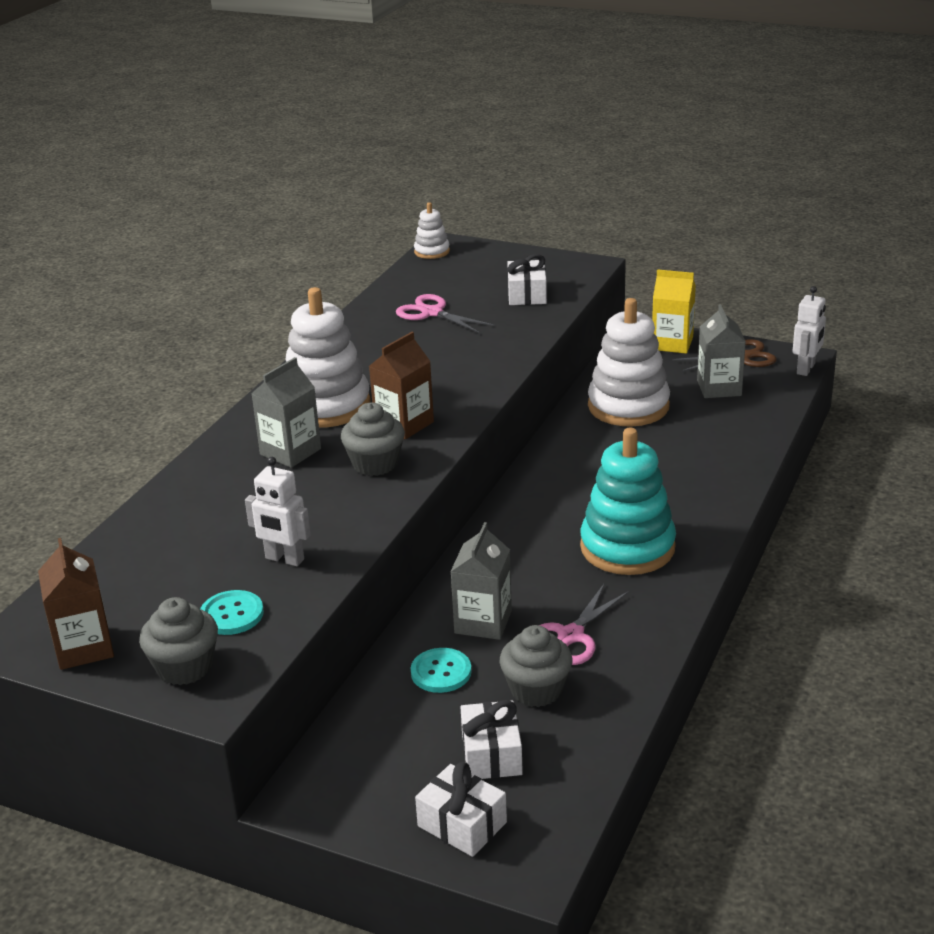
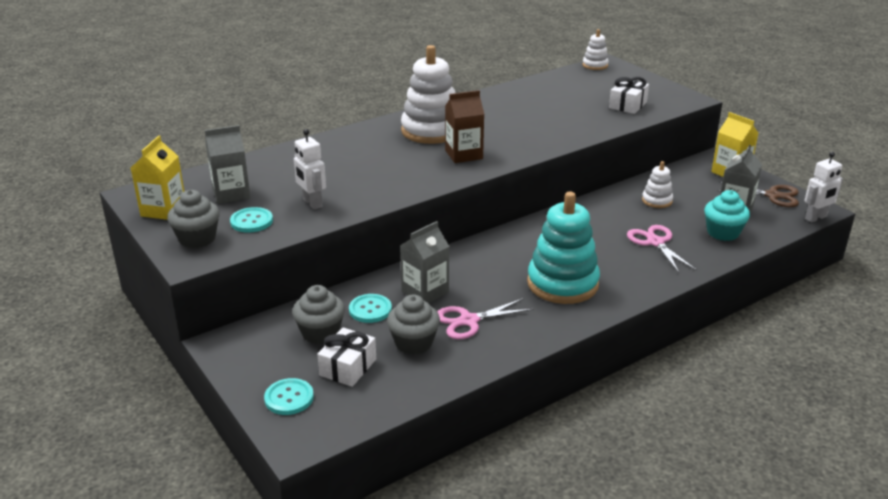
camera: 30 degrees right, 0 degrees up
(84, 648) = (163, 210): brown carton -> yellow carton
(290, 452) = (382, 149): grey carton -> grey carton (231, 193)
(375, 464) = (421, 170): grey cupcake -> grey cupcake (320, 333)
(432, 313) = (554, 99): pink scissors -> pink scissors (655, 242)
(462, 824) = (289, 398): white gift -> turquoise button
(628, 406) = (657, 201): white stacking toy -> white stacking toy, size x0.49
(733, 420) = (723, 233): none -> turquoise cupcake

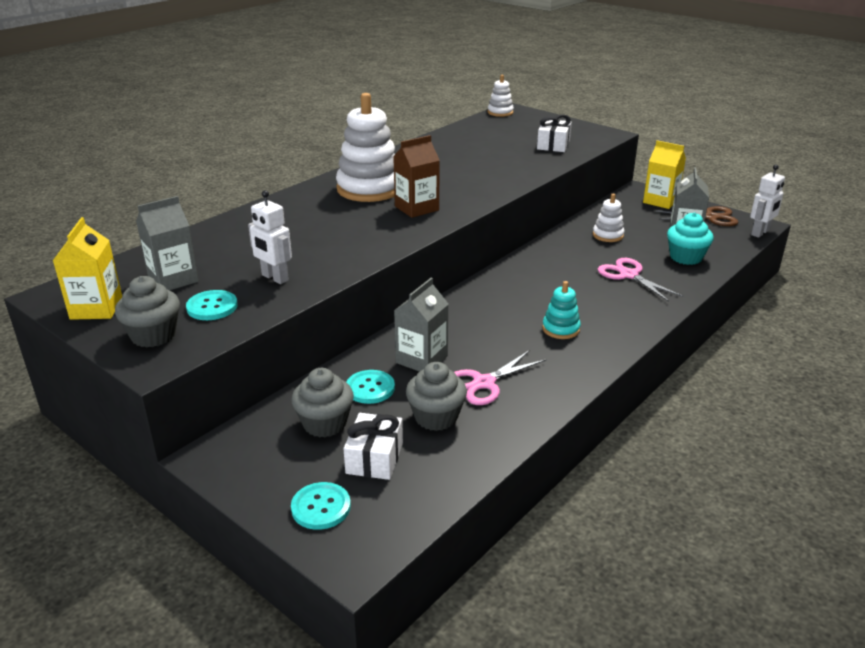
camera: 15 degrees left, 0 degrees up
(562, 284) = (561, 329): turquoise stacking toy -> turquoise stacking toy, size x0.49

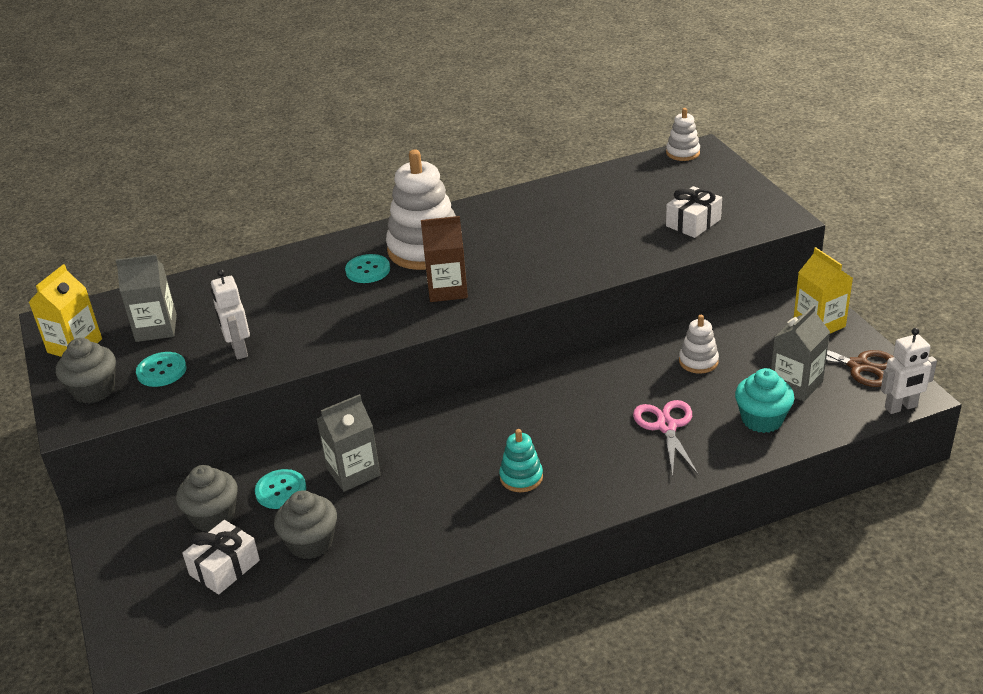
camera: 30 degrees right, 5 degrees up
(321, 507) = (145, 601): turquoise button -> turquoise button (368, 270)
(484, 383) = (386, 519): pink scissors -> none

